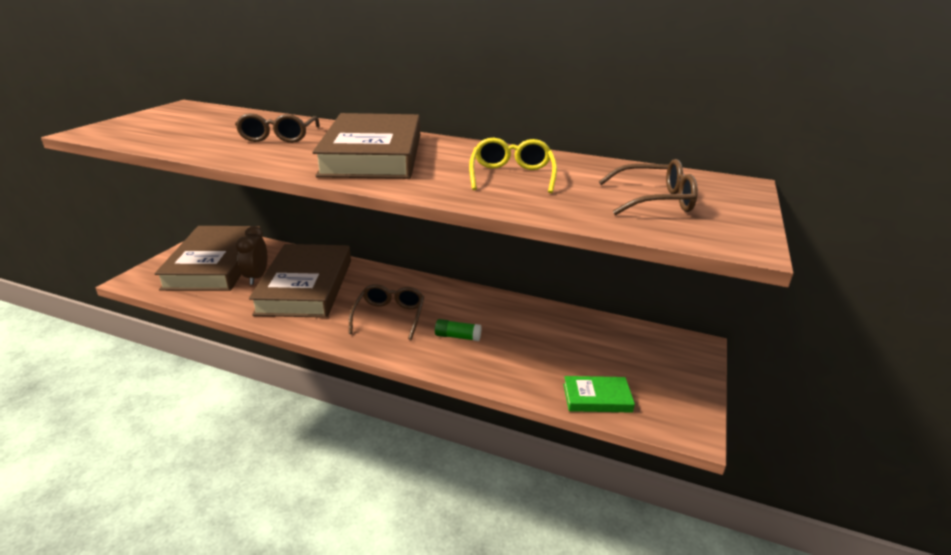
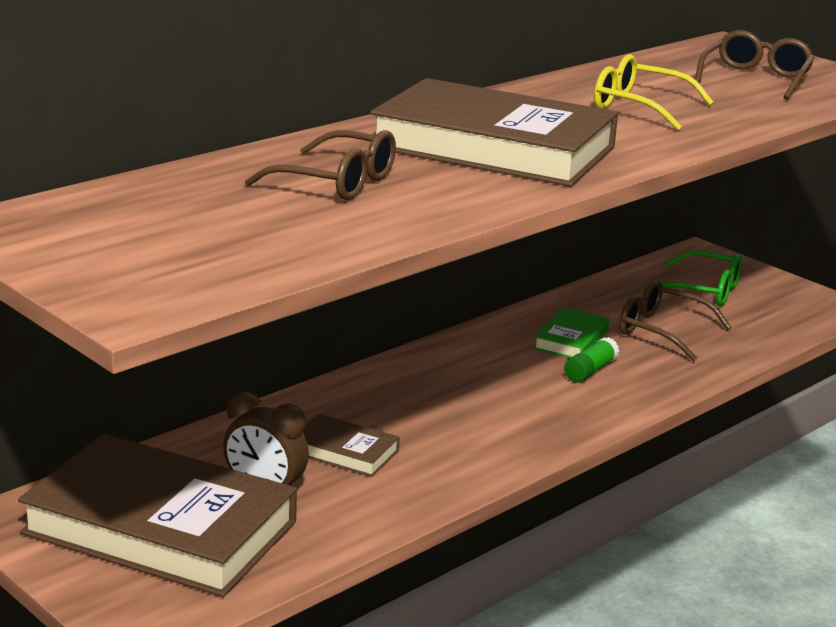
camera: 65 degrees left, 5 degrees down
(305, 286) = (344, 451): brown book -> brown book, size x0.44
(389, 316) = (501, 403): brown glasses -> brown glasses (662, 331)
(597, 398) = (764, 330): green book -> green book (571, 339)
(631, 358) = (703, 291): none -> green glasses

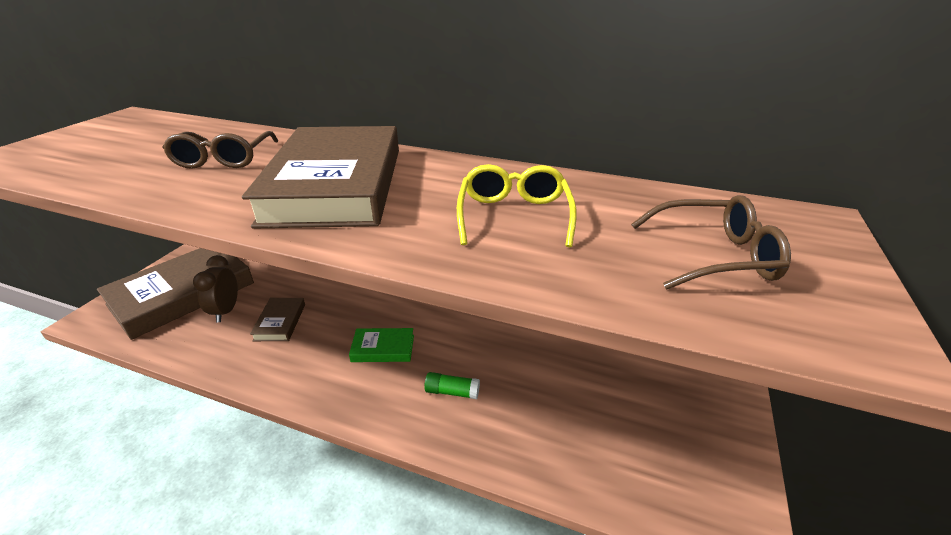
camera: 65 degrees right, 10 degrees up
(160, 528) = (182, 294): brown book -> brown book turned 45 degrees clockwise
(571, 339) = (495, 367): green book -> green book (383, 348)
(662, 331) = (555, 413): brown glasses -> none
(703, 291) = (659, 419): green glasses -> none

